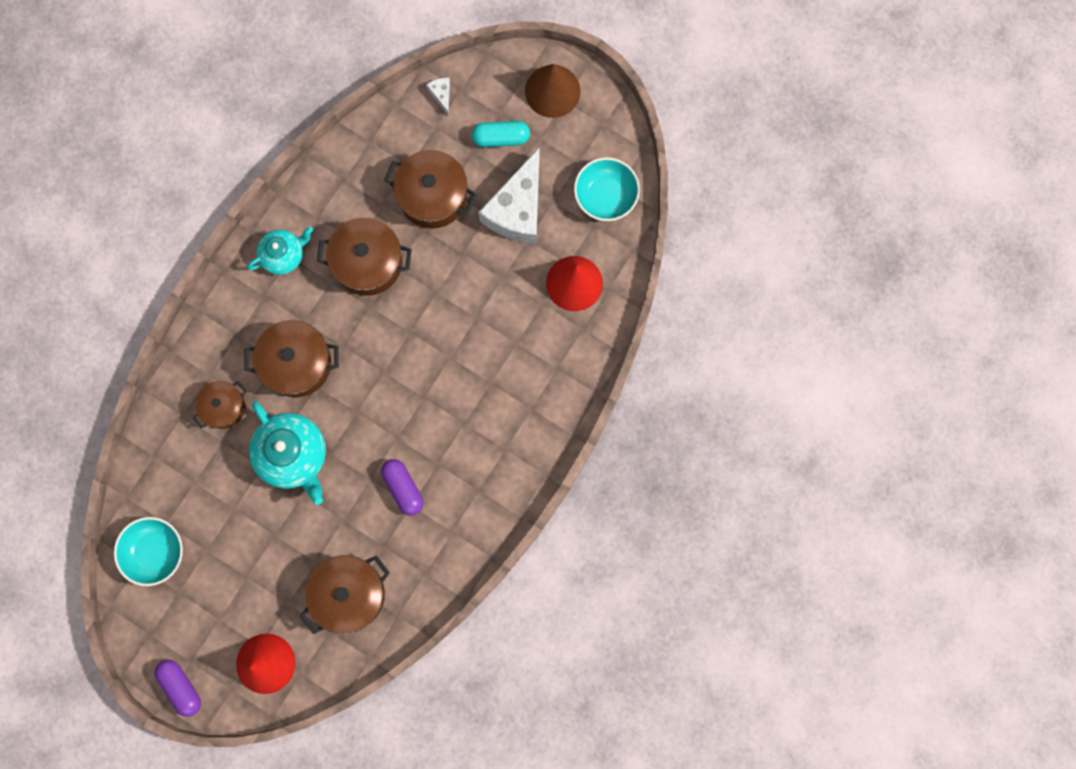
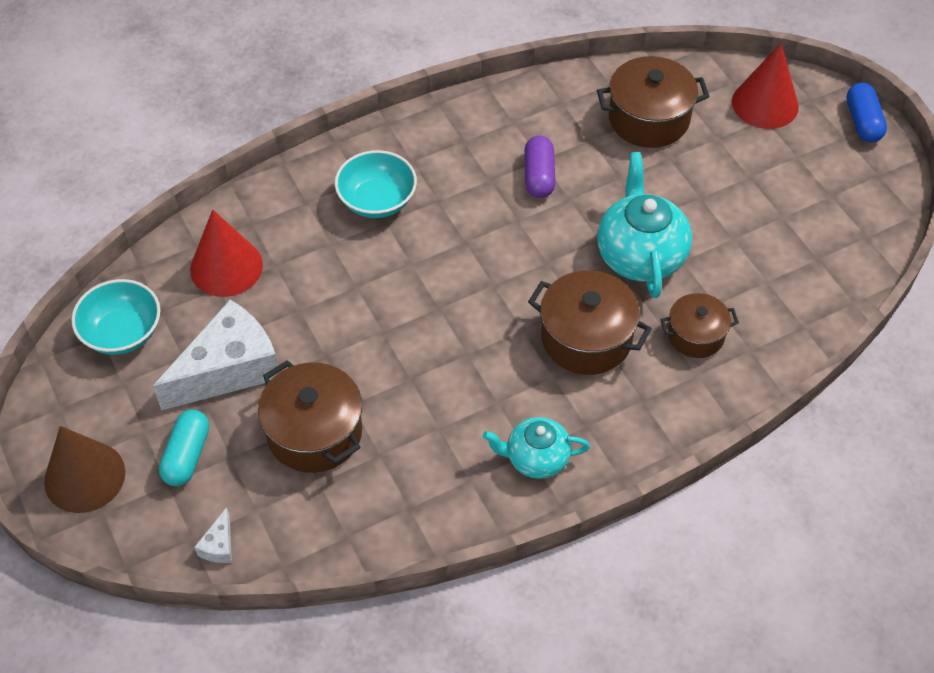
camera: 150 degrees left, 25 degrees down
(155, 552) = (841, 239): turquoise bowl -> turquoise bowl (377, 201)
(181, 687) = (863, 122): purple capsule -> blue capsule
(368, 262) = (439, 400): brown pot -> none
(501, 138) = (187, 455): turquoise capsule -> turquoise capsule turned 75 degrees clockwise

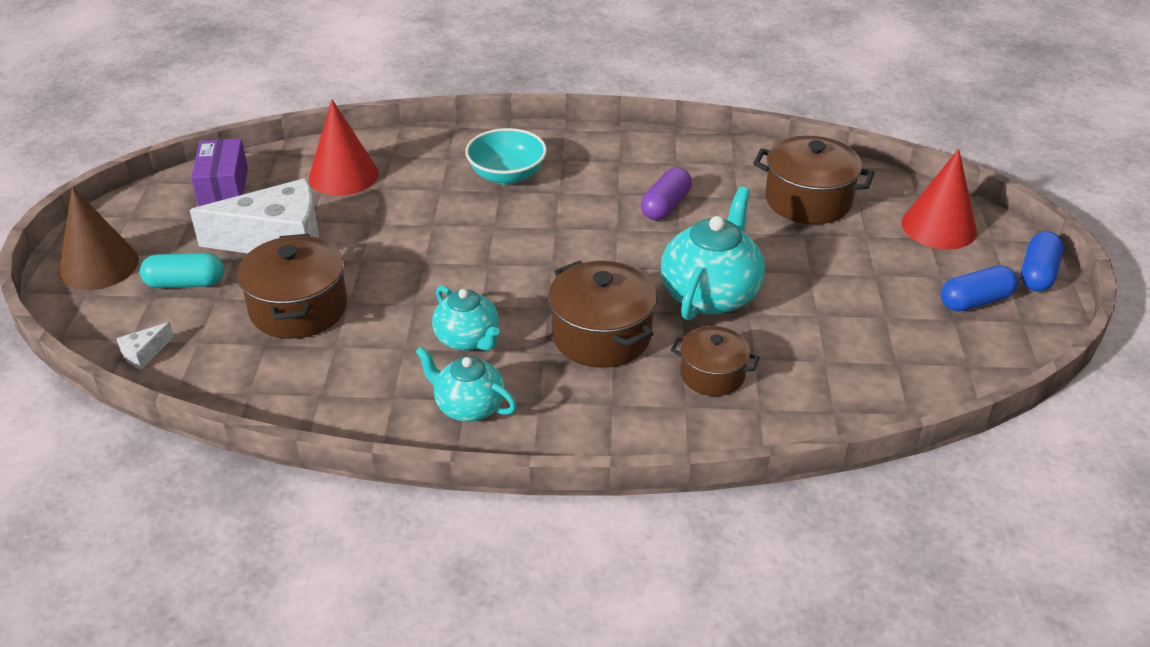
camera: 30 degrees right, 15 degrees down
(122, 333) = (224, 188): turquoise bowl -> purple box
(187, 455) = (185, 283): turquoise capsule -> turquoise capsule turned 45 degrees clockwise
(484, 394) = (468, 339): none -> turquoise teapot
(836, 171) = (975, 301): none -> blue capsule

